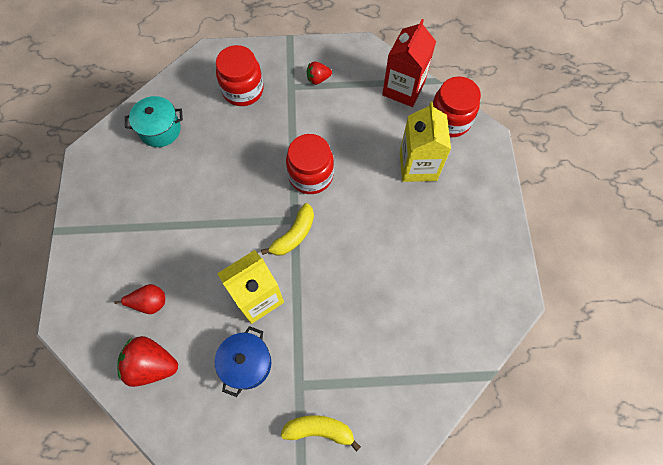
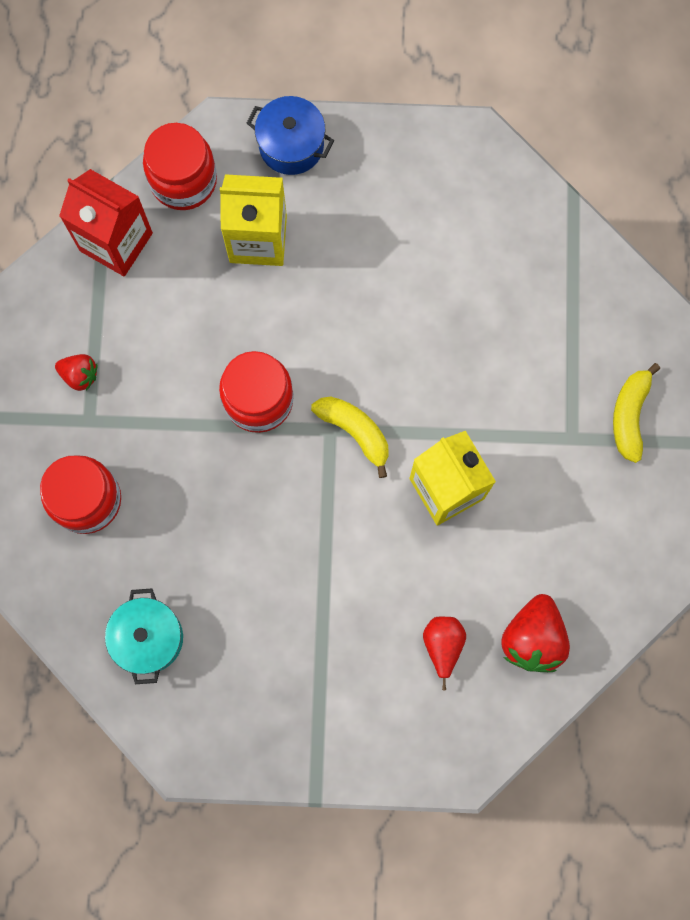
camera: 85 degrees left, 10 degrees up
(247, 363) = (539, 506): blue pot -> blue pot (291, 145)
(318, 79) = (80, 375): red strawberry -> red strawberry turned 60 degrees counterclockwise

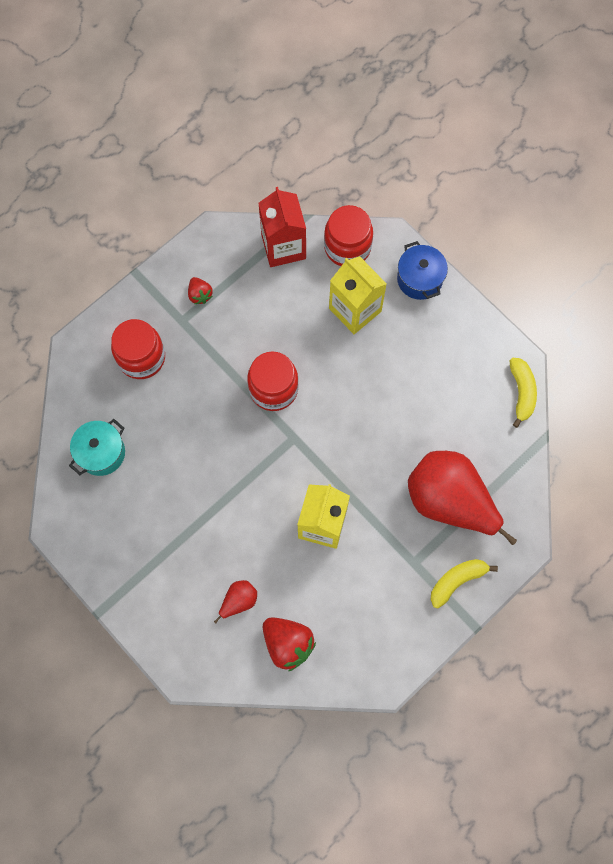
camera: 45 degrees right, 5 degrees down
(355, 432) = (305, 451): yellow banana -> yellow banana (521, 393)
(532, 638) = (288, 643): red strawberry -> red strawberry turned 105 degrees counterclockwise
(545, 344) = (449, 501): none -> red pear

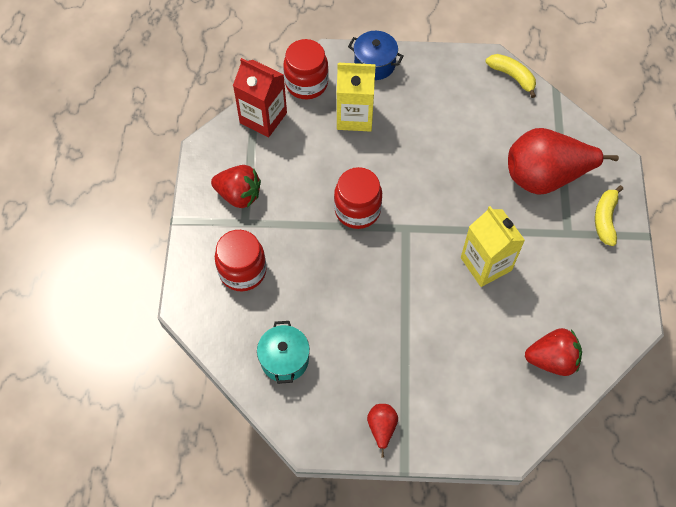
camera: 45 degrees left, 10 degrees down
(200, 295) = (239, 195): red strawberry -> red strawberry, size x1.76
(239, 601) = (489, 364): red pear -> red pear (381, 428)

